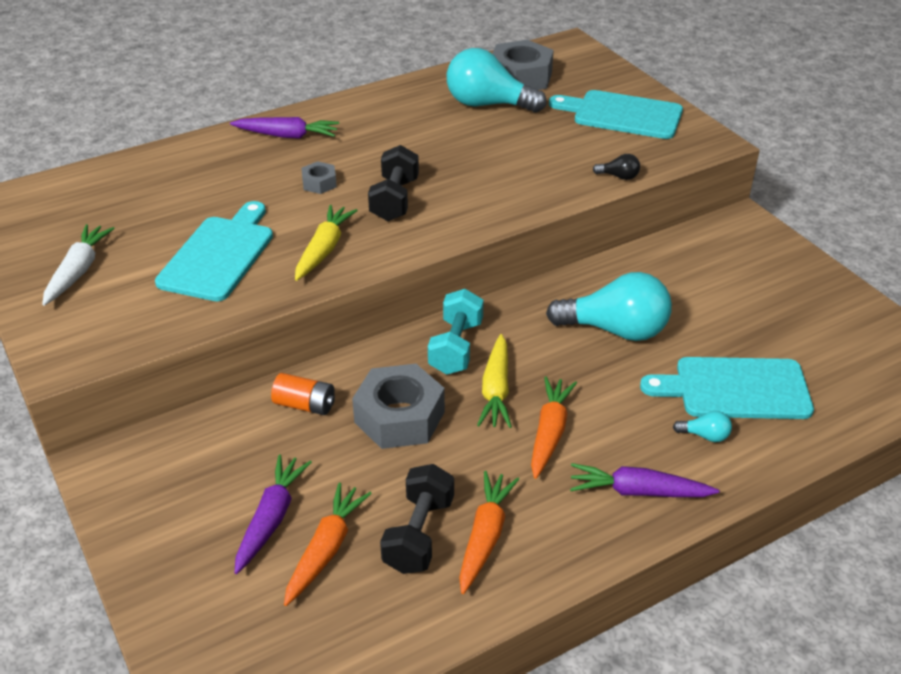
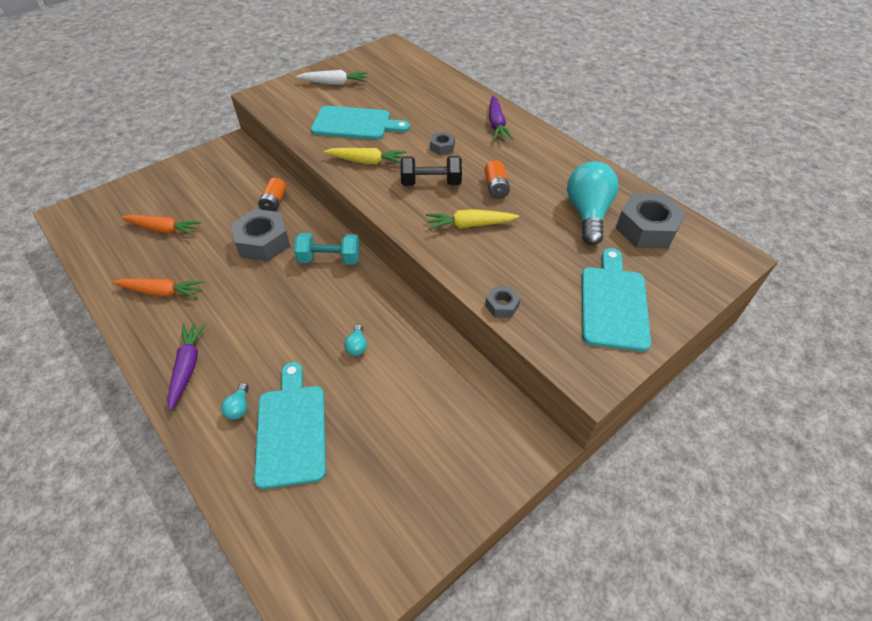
camera: 80 degrees right, 10 degrees up
(271, 518) = (189, 206): purple carrot -> none
(419, 534) = (168, 263): black dumbbell -> none
(422, 154) = (496, 187): none -> orange battery
(496, 390) = (288, 283): yellow carrot -> yellow carrot (470, 225)
(549, 432) = (247, 315): orange carrot -> none
(615, 330) = (357, 346): turquoise light bulb -> turquoise light bulb, size x0.42
(619, 176) = (502, 306): black light bulb -> grey nut

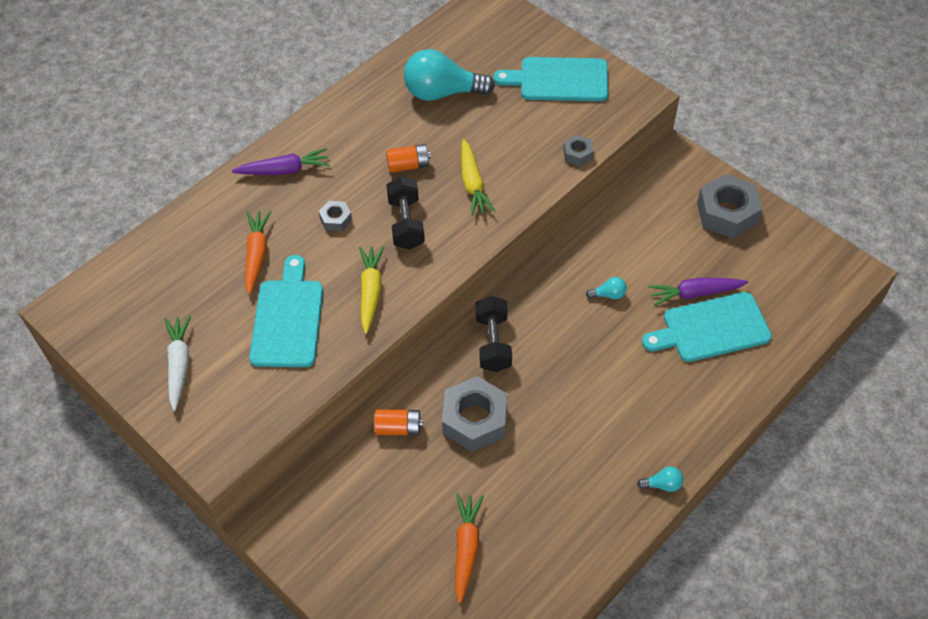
camera: 95 degrees left, 5 degrees up
(161, 292) = (574, 506): orange carrot -> orange carrot (257, 254)
(188, 367) = (667, 439): purple carrot -> purple carrot (695, 293)
(239, 407) = (700, 377): turquoise light bulb -> turquoise light bulb (662, 484)
(329, 259) = (493, 343): turquoise dumbbell -> black dumbbell
(646, 229) = (458, 52): grey nut -> grey nut (727, 213)

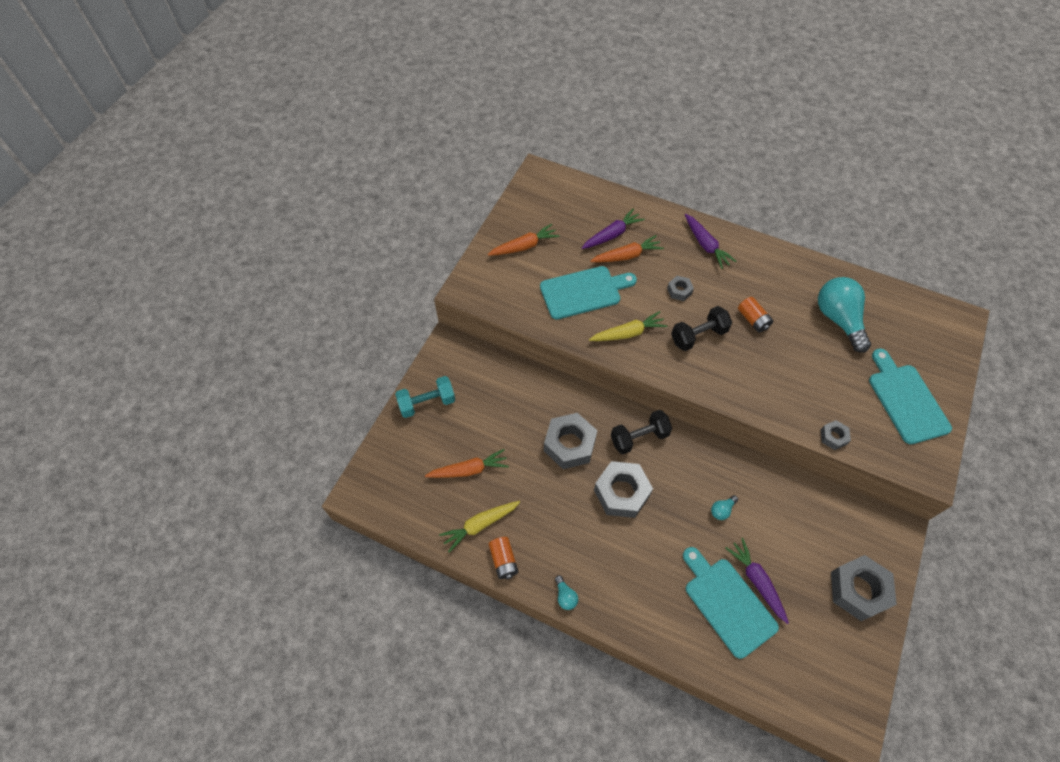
camera: 70 degrees right, 5 degrees up
(179, 364) = (524, 246): white carrot -> orange carrot
(216, 259) = (612, 235): none -> purple carrot
(347, 576) = (427, 403): none -> turquoise dumbbell
(398, 428) = (544, 397): orange battery -> orange battery (503, 560)
(473, 184) = (759, 368): yellow carrot -> yellow carrot (480, 525)
(556, 384) = (621, 492): none -> grey nut
(608, 294) = (722, 510): turquoise light bulb -> turquoise light bulb turned 75 degrees clockwise

